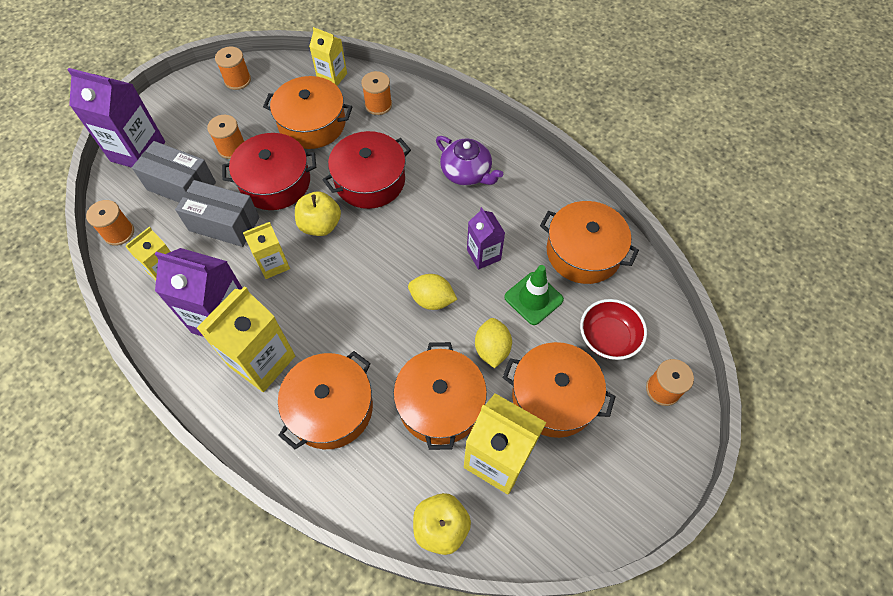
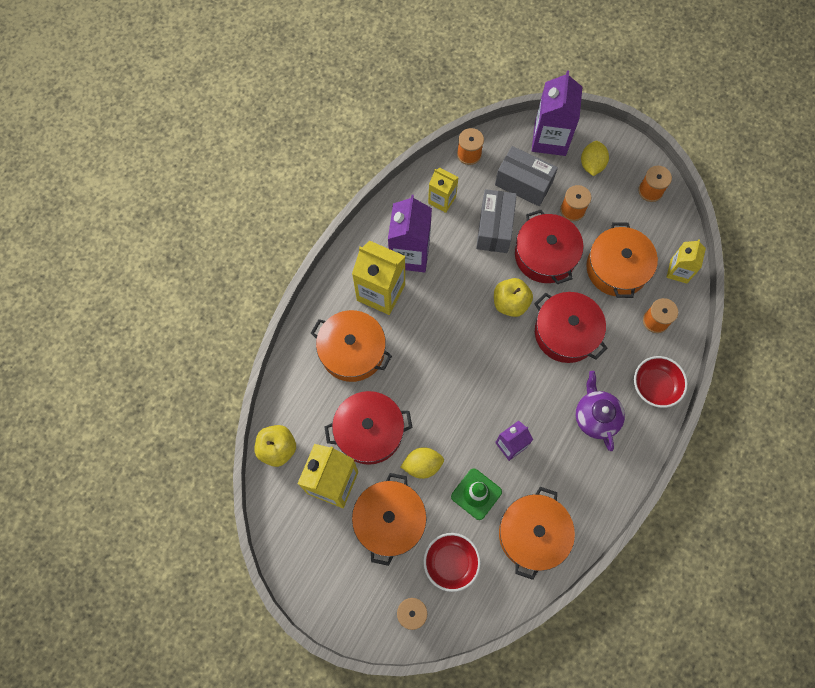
camera: 80 degrees right, 10 degrees up
(181, 186) = (523, 184): grey box -> grey box turned 75 degrees counterclockwise
(273, 264) = (465, 276): yellow carton -> none
(432, 300) = (458, 409): yellow lemon -> yellow lemon (591, 165)
(440, 403) = (369, 431): orange pot -> red pot
(445, 119) = (655, 386): none -> red bowl
(467, 173) = (596, 416): purple teapot -> purple teapot turned 135 degrees clockwise

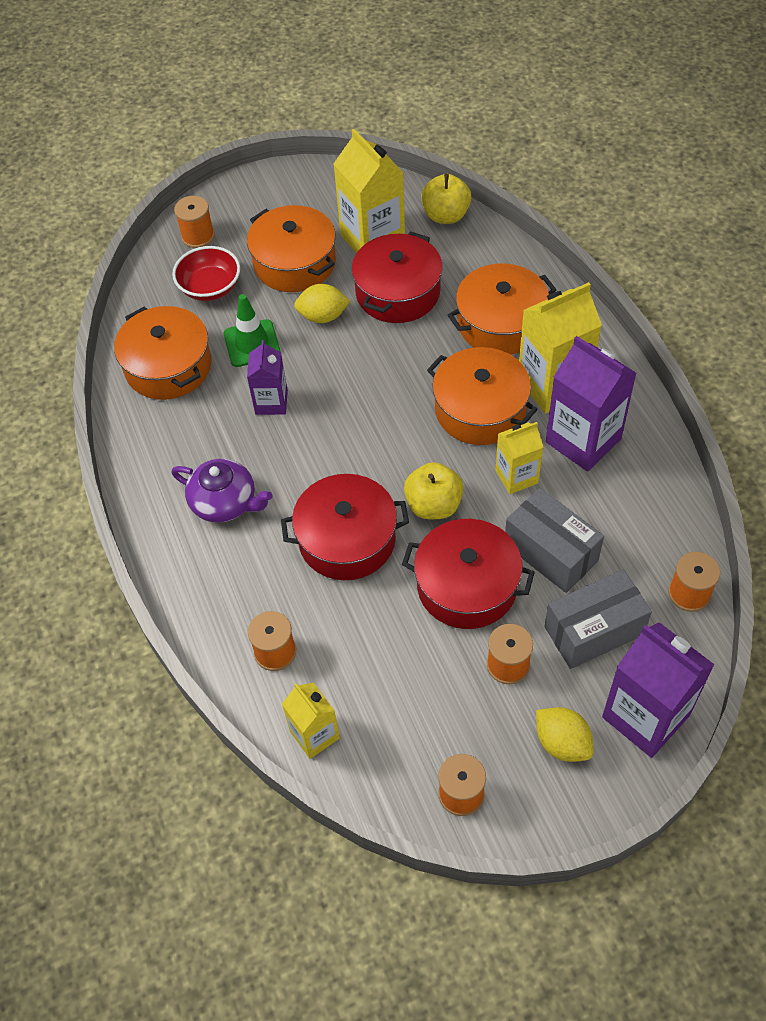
camera: 130 degrees right, 15 degrees down
(422, 465) = (323, 316): yellow lemon -> yellow lemon turned 60 degrees clockwise
(442, 200) = (637, 518): yellow carton -> yellow carton (516, 476)
(617, 268) = (381, 659): orange pot -> orange pot (480, 409)
(655, 386) = (200, 589): red bowl -> none

